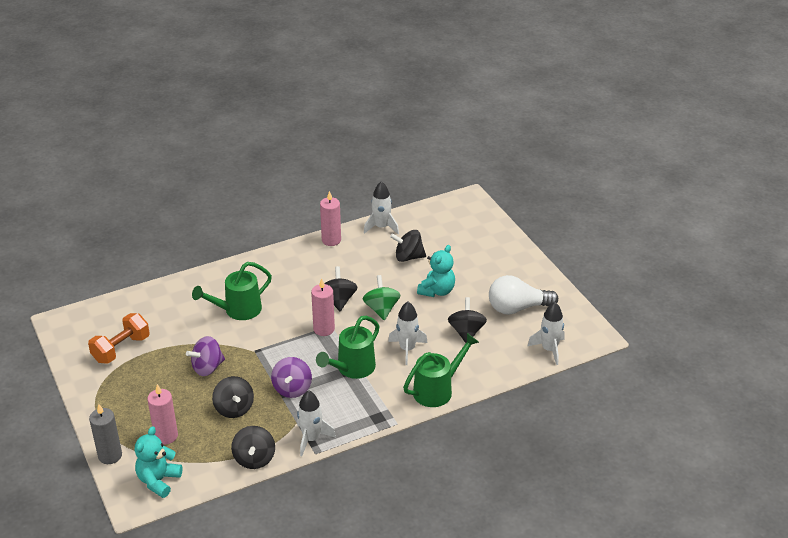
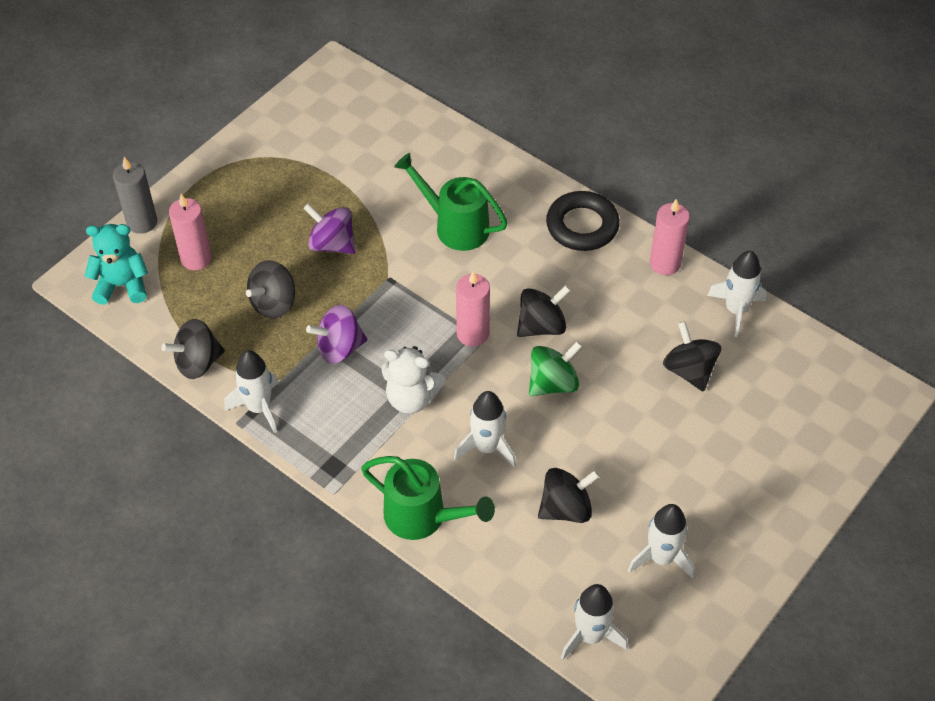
camera: 65 degrees right, 15 degrees up
(121, 349) = (320, 147): orange dumbbell -> none
(280, 261) = (582, 226): none -> black ring
(352, 369) = (411, 398): green watering can -> white teddy bear
(437, 291) = (635, 436): turquoise teddy bear -> none
(517, 308) = (661, 558): white light bulb -> white rocket

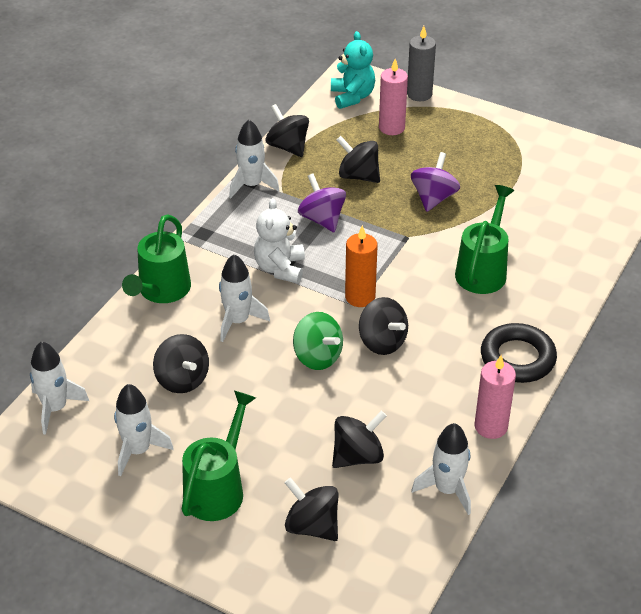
camera: 80 degrees right, 10 degrees down
(472, 334) = (360, 297): pink candle -> orange candle
(717, 490) = (218, 488): none -> green watering can
(769, 419) = (312, 526): none -> black spinning top

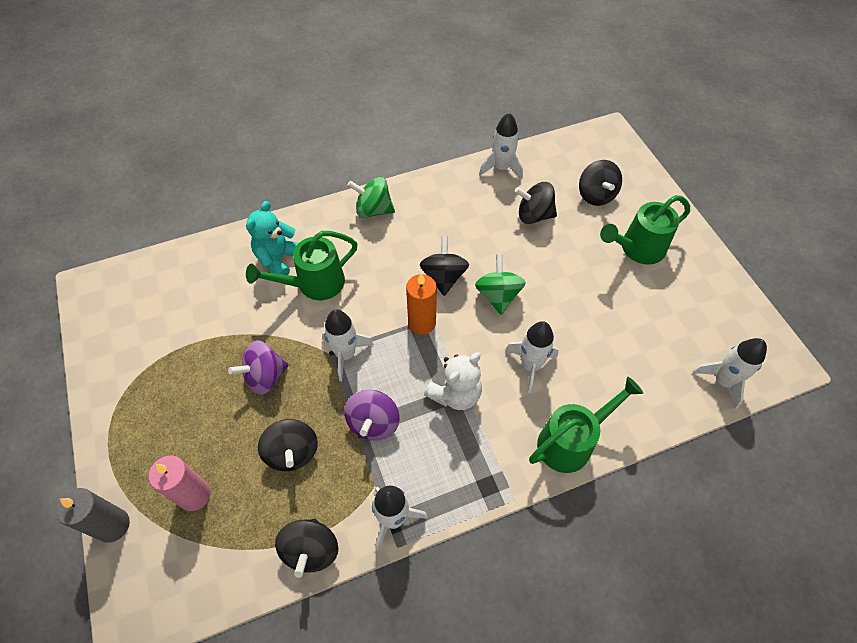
camera: 140 degrees left, 15 degrees up
(138, 450) = (676, 307): white rocket -> white rocket (345, 354)
(182, 379) = (609, 342): black spinning top -> none
(352, 97) = (172, 581): turquoise teddy bear -> turquoise teddy bear (278, 259)
(491, 426) = (438, 183): pink candle -> none
(517, 358) = (373, 210): black ring -> green spinning top

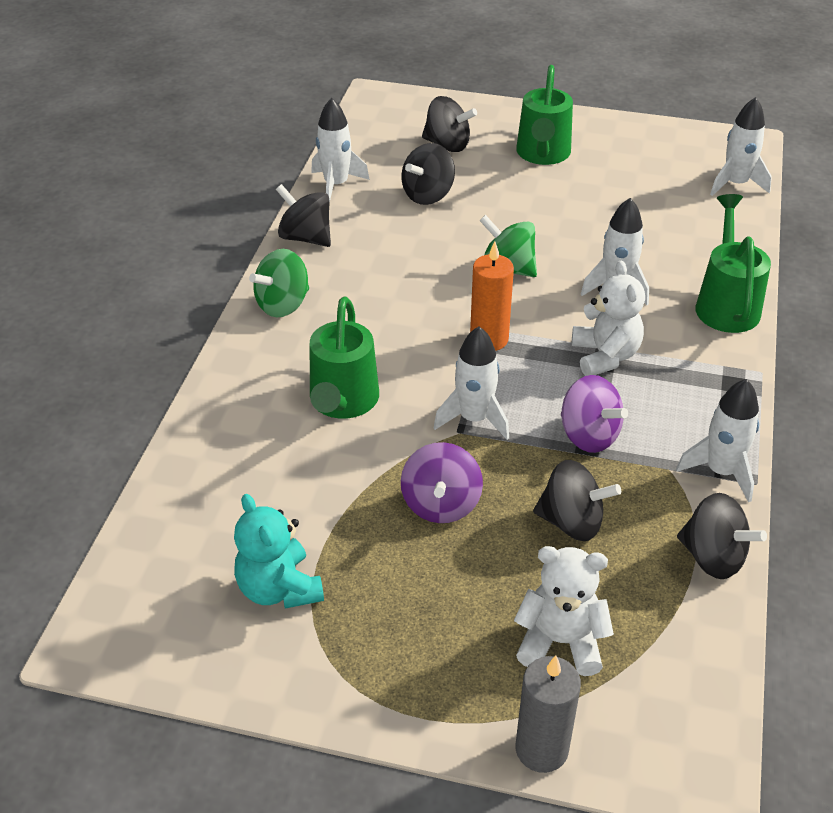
camera: 55 degrees left, 15 degrees down
(194, 495) = (560, 641): pink candle -> white teddy bear
(278, 259) = (267, 418): turquoise teddy bear -> turquoise teddy bear (279, 588)
(443, 277) = (442, 295): black spinning top -> black spinning top (306, 237)

